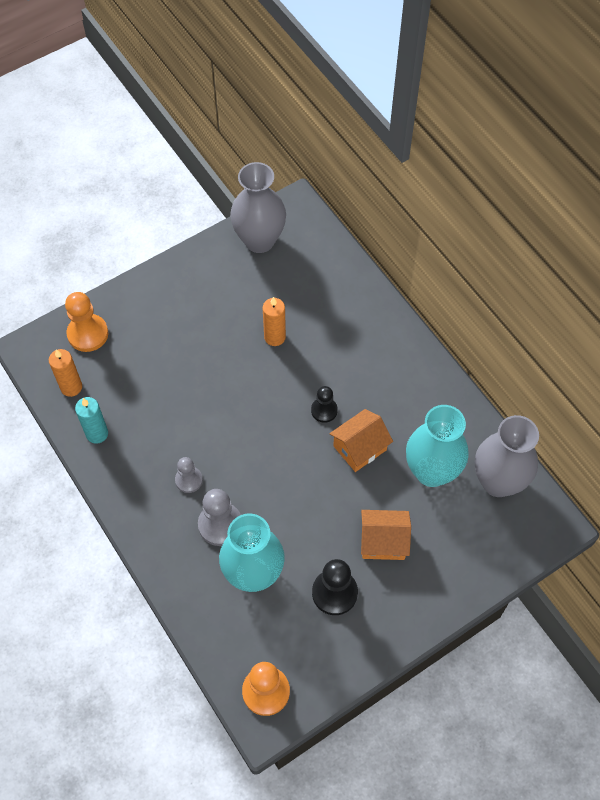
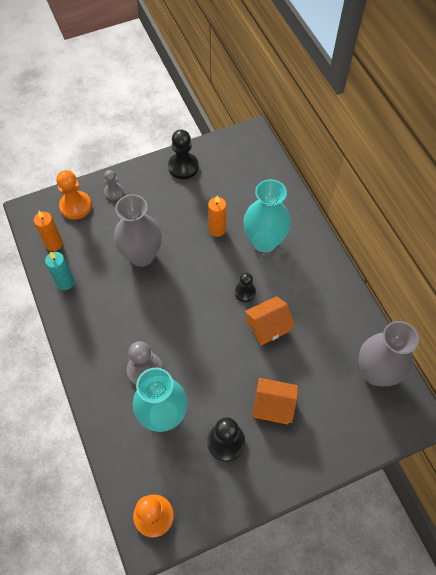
camera: 10 degrees right, 0 degrees up
(189, 480) = (128, 330): grey pawn -> grey pawn (114, 192)
(215, 261) = (183, 167): none -> black pawn
(259, 240) = (219, 156): grey vase -> grey vase (142, 255)
(431, 471) = (322, 355): turquoise vase -> turquoise vase (264, 241)

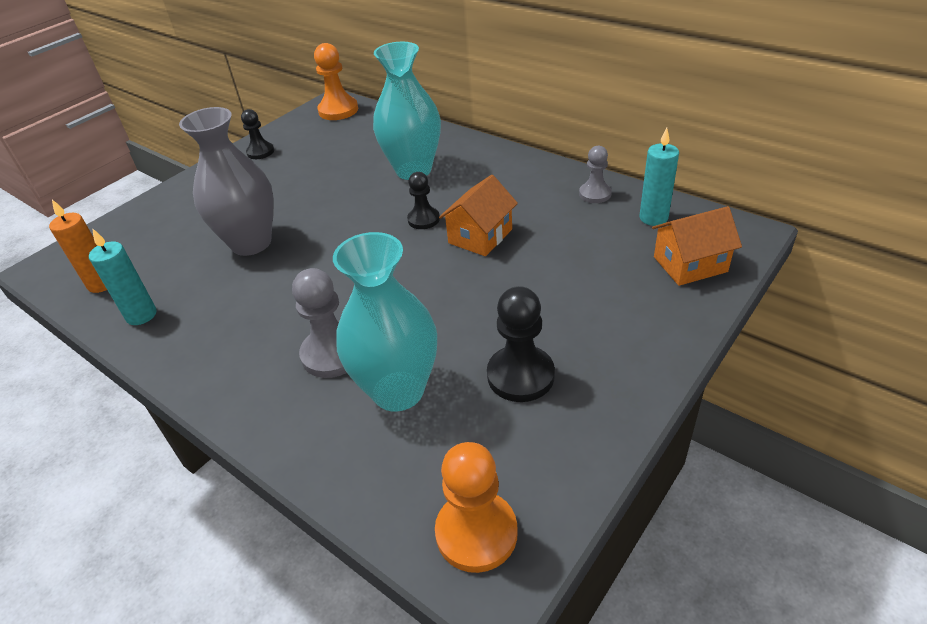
camera: 25 degrees left, 20 degrees down
(75, 206) = (120, 236): orange pawn -> orange pawn (338, 110)
(114, 192) = (174, 204): grey pawn -> grey pawn (595, 194)
(183, 167) = (260, 152): black pawn -> black pawn, size x0.63
(217, 230) = (343, 183): orange candle -> none
(273, 406) = (555, 305): orange house -> orange house (690, 264)
(376, 372) = (653, 218): grey vase -> turquoise candle

